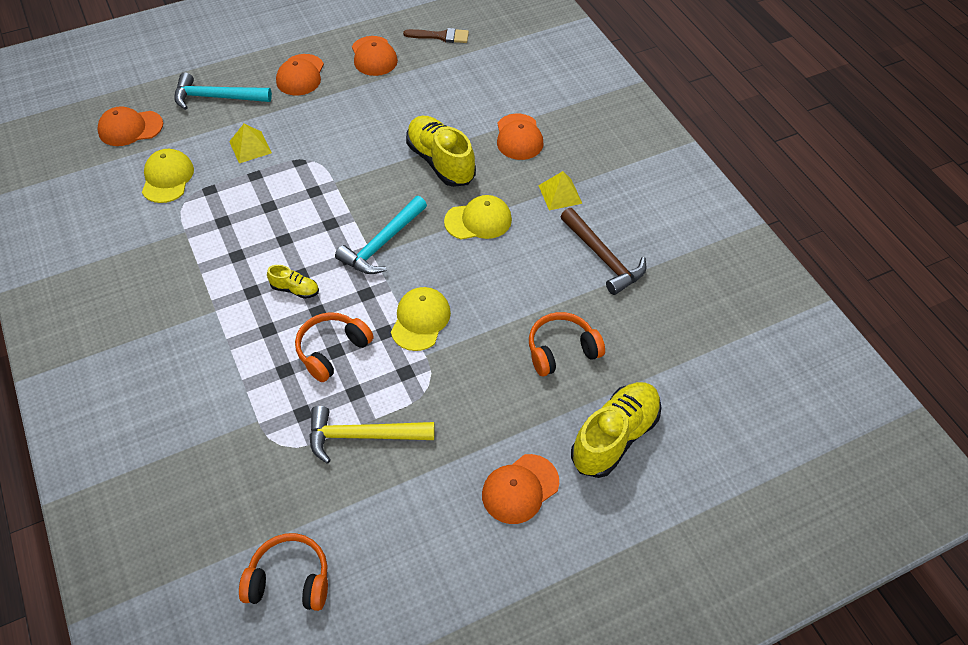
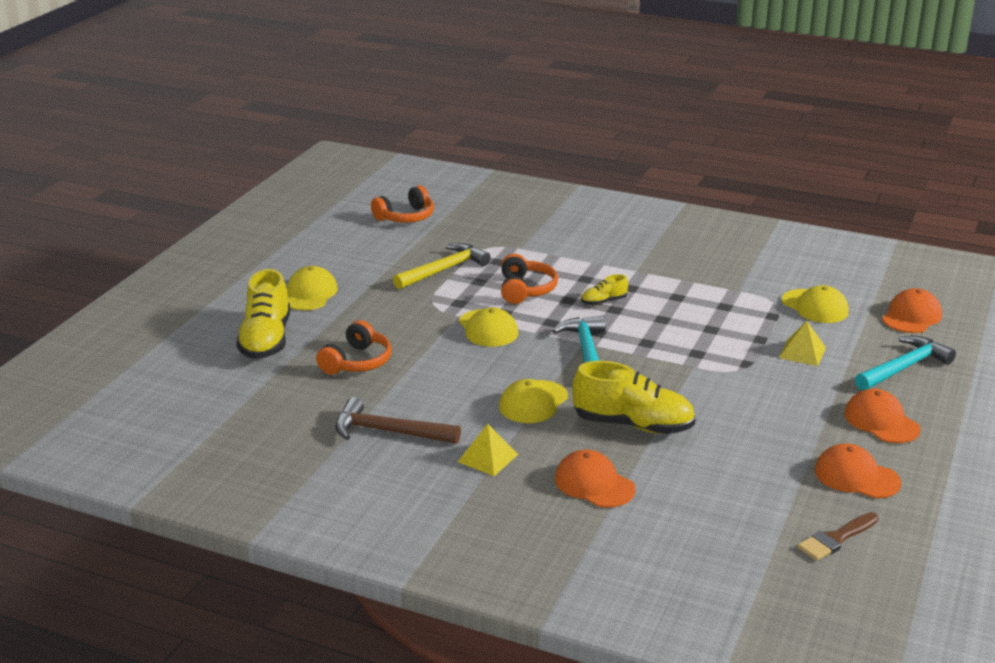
camera: 140 degrees right, 25 degrees down
(520, 489) = (310, 294): orange cap -> yellow cap

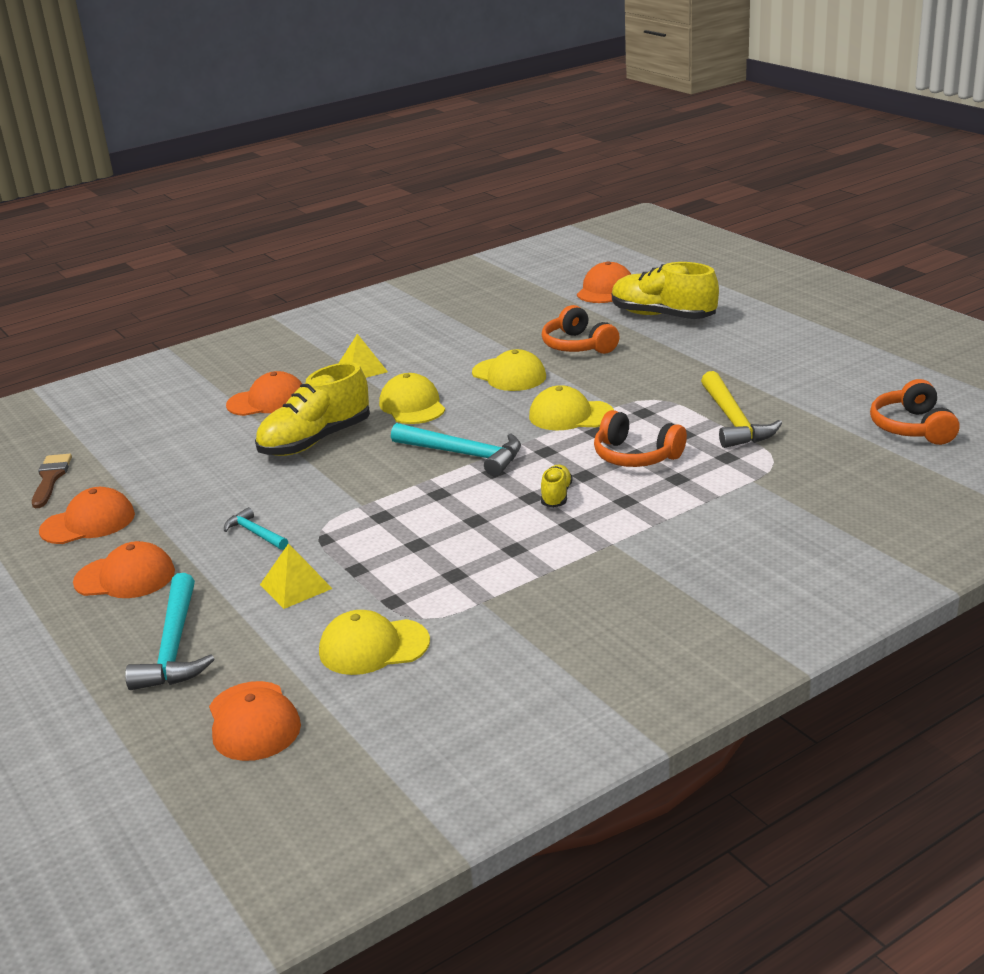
camera: 125 degrees right, 0 degrees up
(213, 385) = (605, 290): none -> orange cap
(310, 294) = (741, 345): yellow cap -> yellow cap (509, 375)
(389, 432) = (450, 340): brown hammer -> none
(774, 393) = (255, 533): none -> turquoise hammer

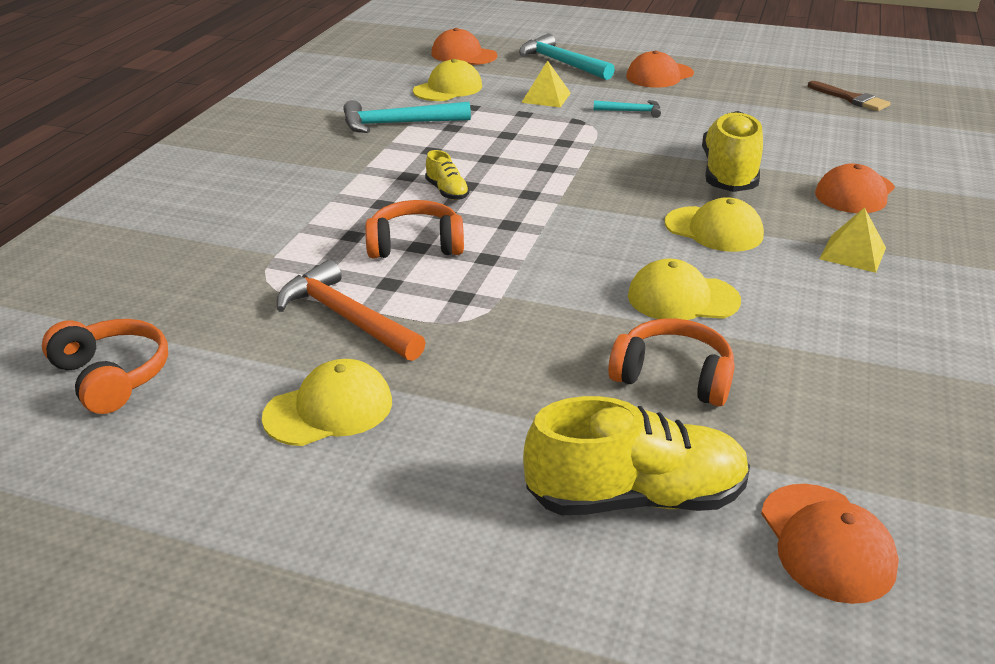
camera: 140 degrees right, 5 degrees up
(88, 522) = (754, 88): orange cap -> none
(464, 454) = (579, 200): turquoise hammer -> turquoise hammer (398, 124)
(570, 415) = (537, 268): yellow cap -> yellow cap (329, 409)
(734, 421) = (346, 318): yellow hammer -> orange hammer

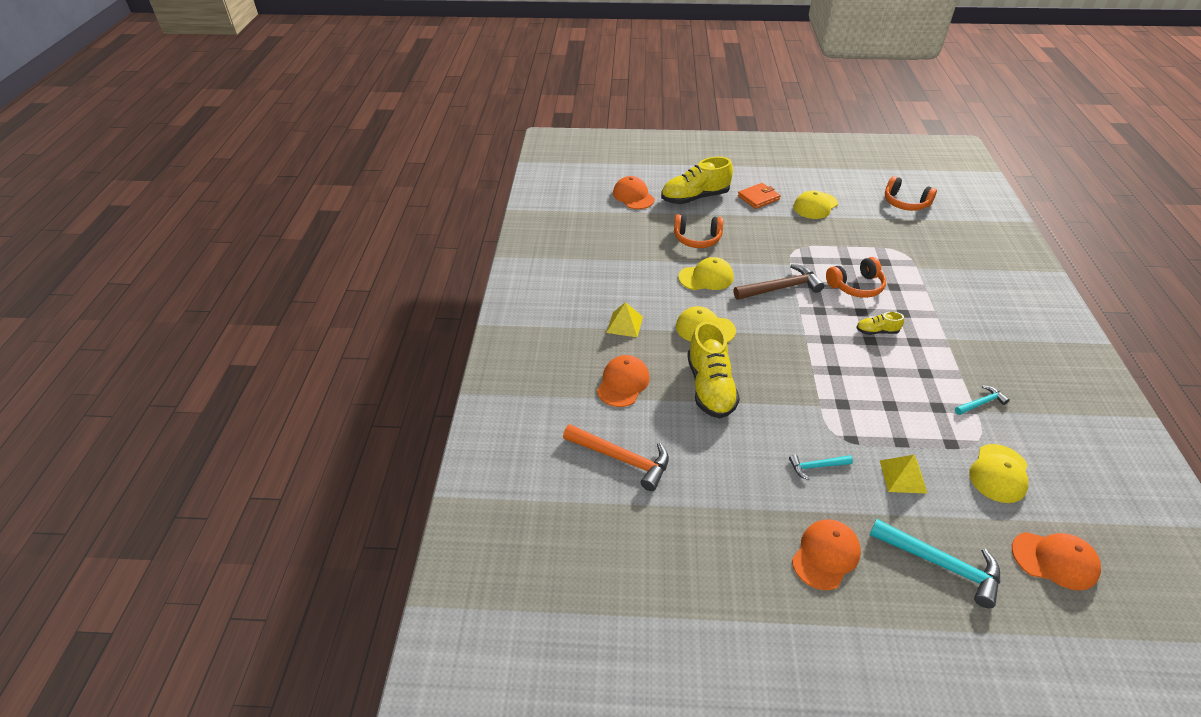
camera: 165 degrees right, 10 degrees up
(346, 318) = (847, 241): orange hammer -> orange hammer (622, 459)
(398, 124) = (981, 403): turquoise hammer -> turquoise hammer, size x0.55
(447, 191) = (877, 331): yellow shoe -> yellow shoe turned 45 degrees counterclockwise
(454, 462) = (758, 198): none -> orange wallet
(550, 262) = (781, 288): none -> brown hammer
(851, 99) = (625, 542): brown brush -> none

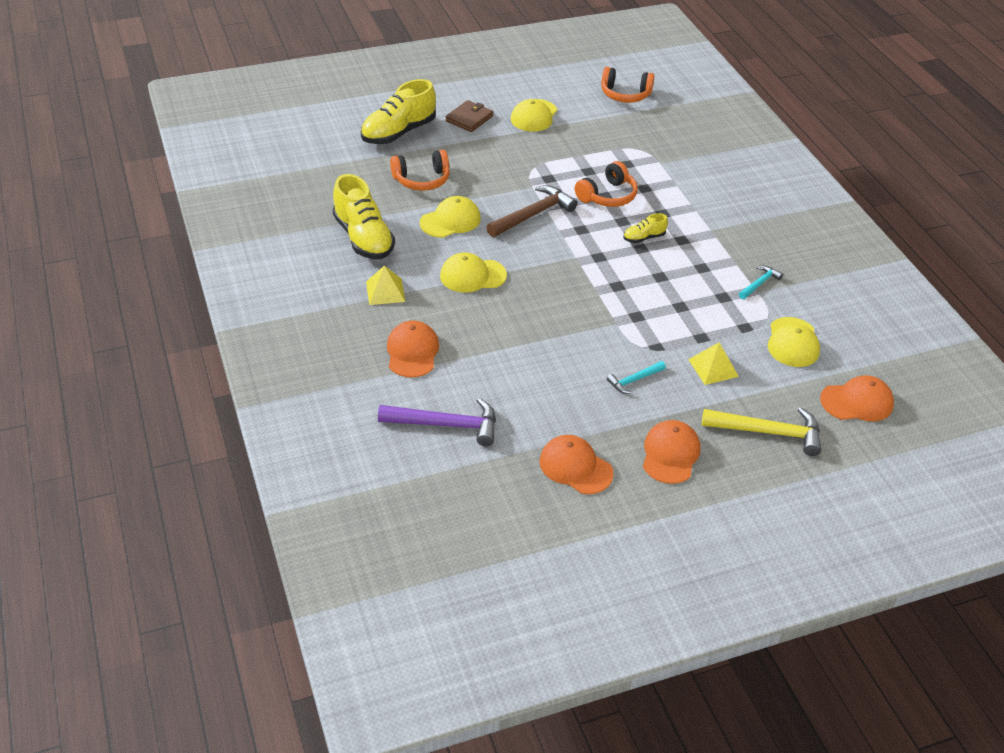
camera: 25 degrees left, 0 degrees up
(622, 459) = (446, 424): orange hammer -> purple hammer
(633, 196) = (326, 144): orange cap -> orange cap (575, 467)
(710, 387) = (503, 333): yellow shoe -> yellow shoe (363, 238)
(758, 198) = (469, 118): orange wallet -> brown wallet
(941, 564) = (768, 432): turquoise hammer -> yellow hammer

